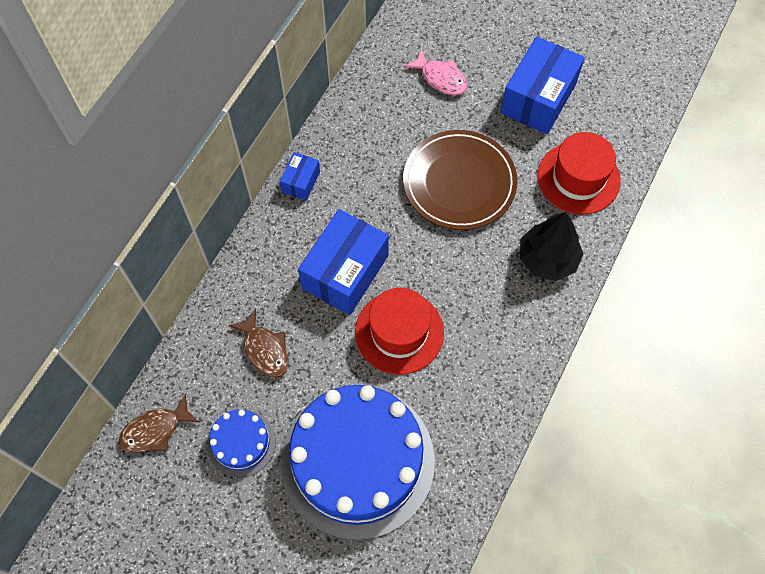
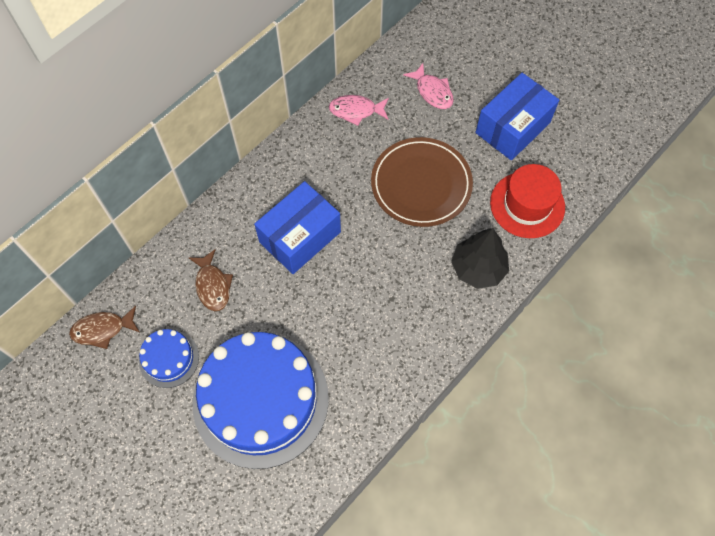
camera: 15 degrees right, 0 degrees up
(301, 182) = (286, 152): blue box -> none
(363, 118) = (356, 111): none -> pink fish
(399, 332) = (330, 299): red hat -> none

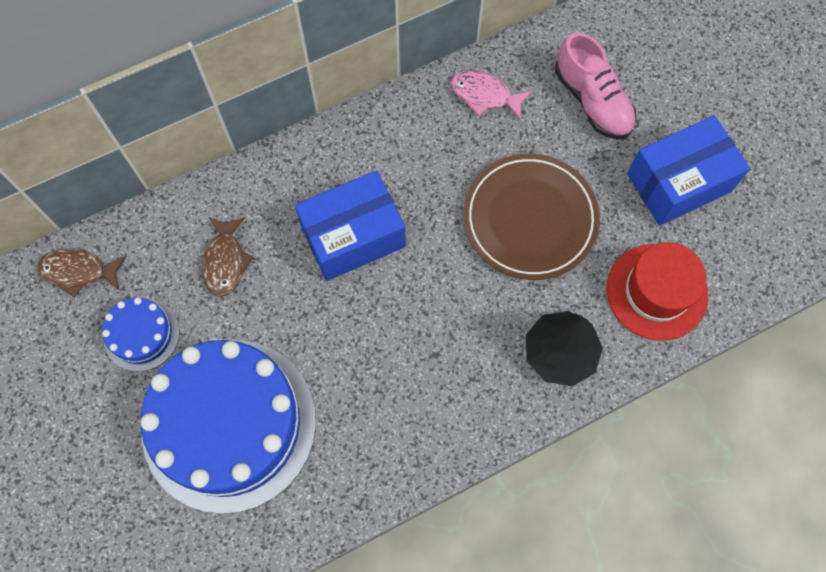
camera: 20 degrees right, 5 degrees up
(432, 92) = (592, 101): pink fish -> pink shoe

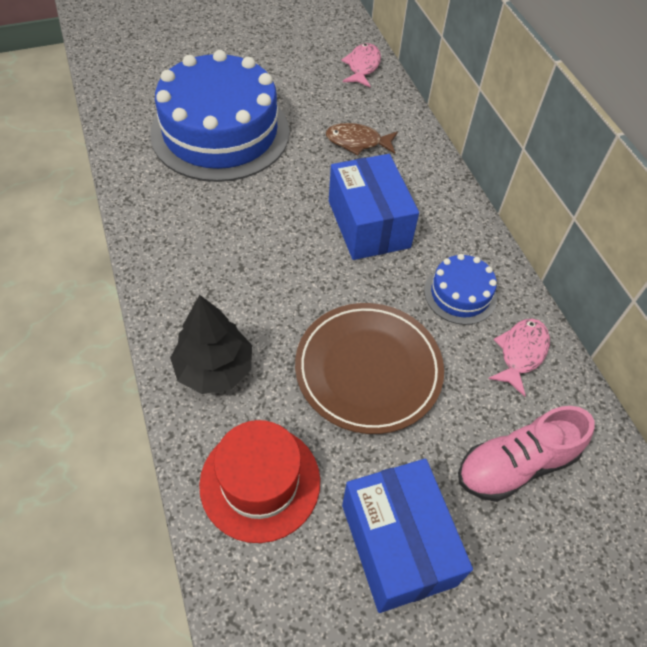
camera: 95 degrees right, 15 degrees down
(79, 271) = (362, 66): brown fish -> pink fish
(141, 334) = (305, 93): blue cake -> blue cake (460, 294)

